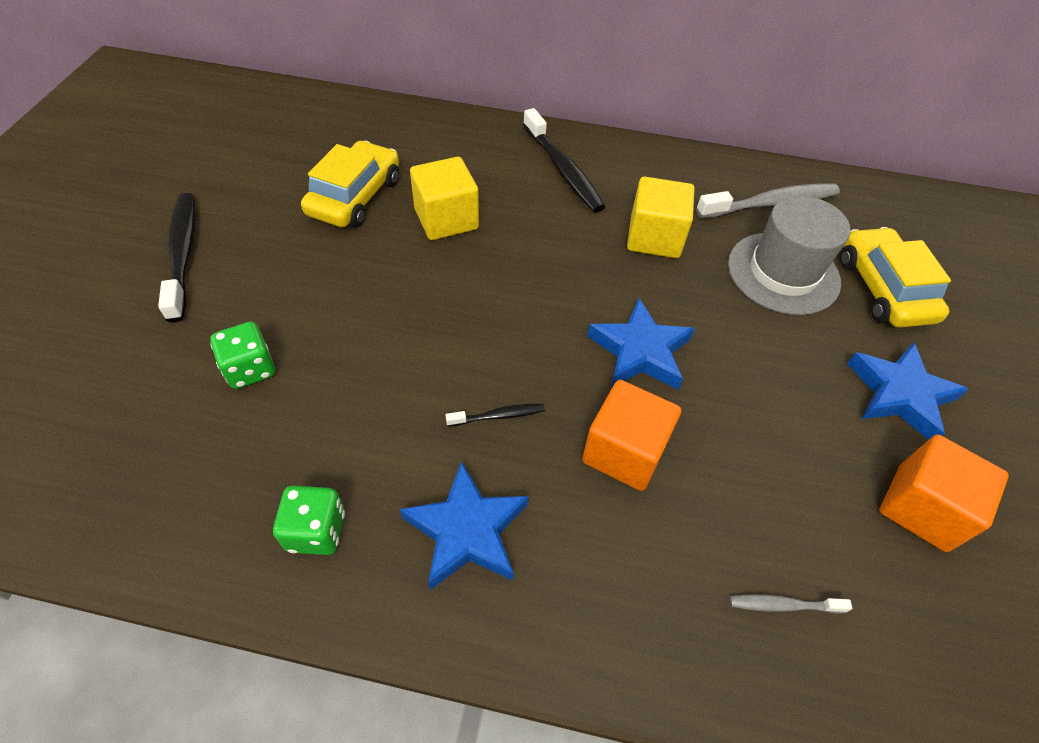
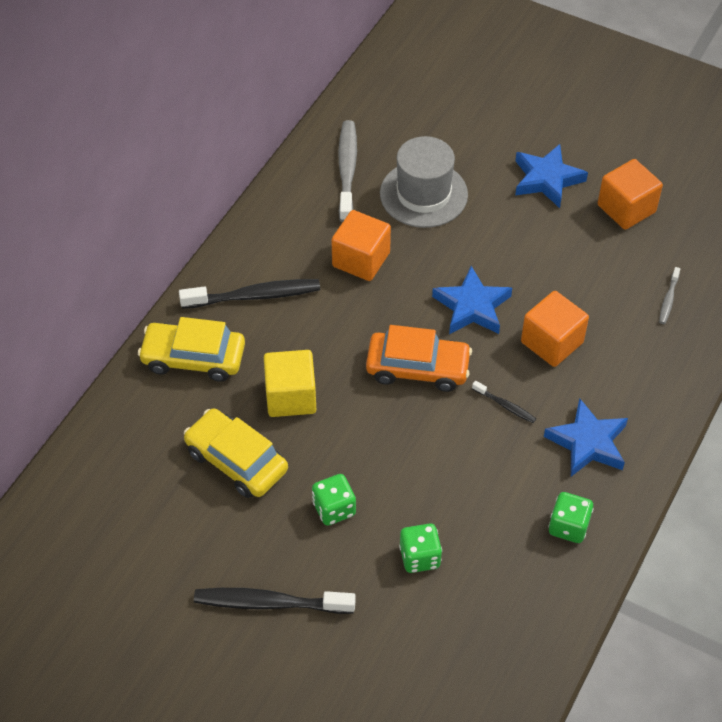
camera: 70 degrees left, 0 degrees up
(308, 280) = (334, 509): none -> green dice
(498, 416) = (505, 405): black toothbrush -> black toothbrush turned 120 degrees clockwise
(524, 316) = (418, 368): none -> orange car
(654, 238) = (361, 259): yellow cube -> orange cube
(883, 289) = (456, 144): yellow car -> yellow car (193, 358)

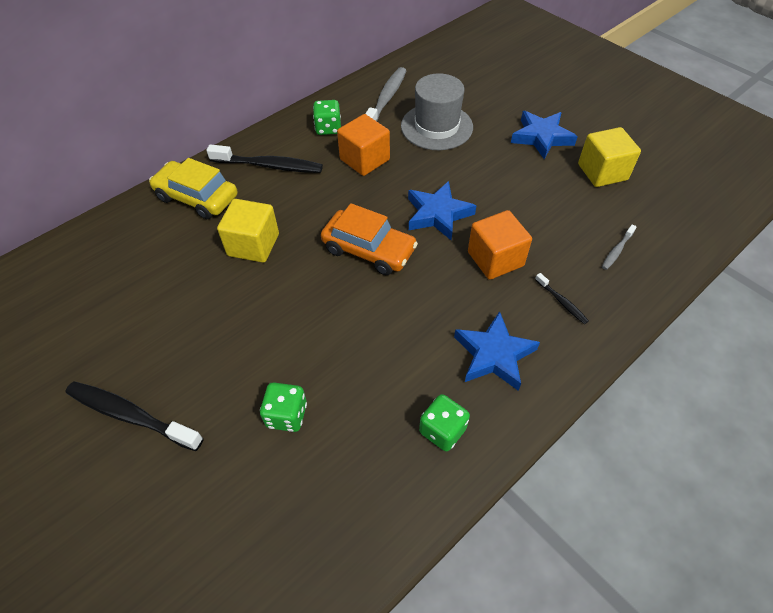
camera: 20 degrees right, 0 degrees up
(236, 461) = (180, 283): yellow car -> none
(334, 509) = (235, 347): green dice -> green dice (328, 128)
(505, 405) = (430, 300): black toothbrush -> black toothbrush (562, 302)
(626, 208) = (602, 172): orange cube -> yellow cube

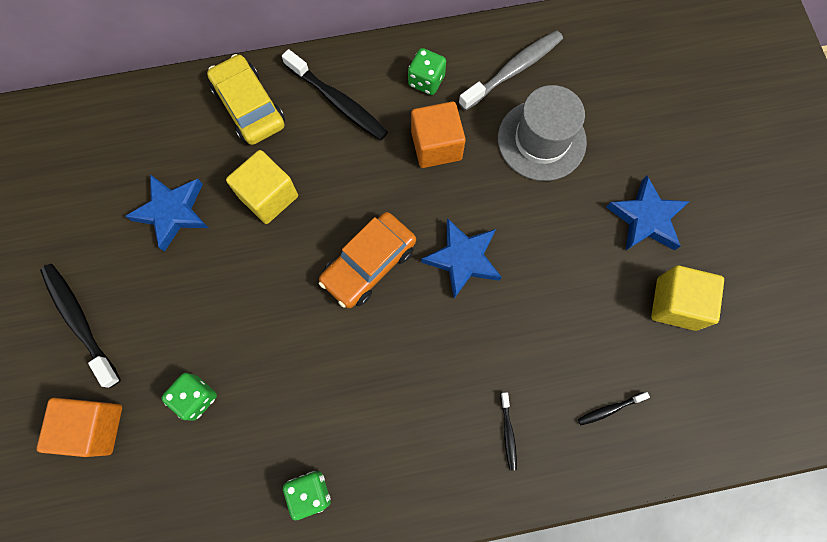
camera: 30 degrees right, 20 degrees up
(369, 250) = (369, 264): orange car -> orange car turned 75 degrees clockwise
(494, 355) = (404, 448): blue star -> blue star (172, 212)
(495, 259) = (481, 346): orange cube -> orange cube (94, 427)
(617, 251) = (609, 409): grey toothbrush -> black toothbrush

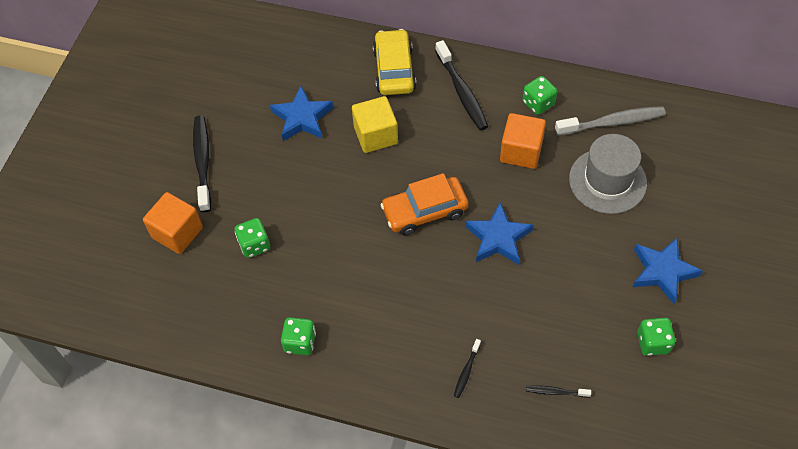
camera: 30 degrees right, 15 degrees down
(676, 303) = (653, 342): yellow cube -> green dice

